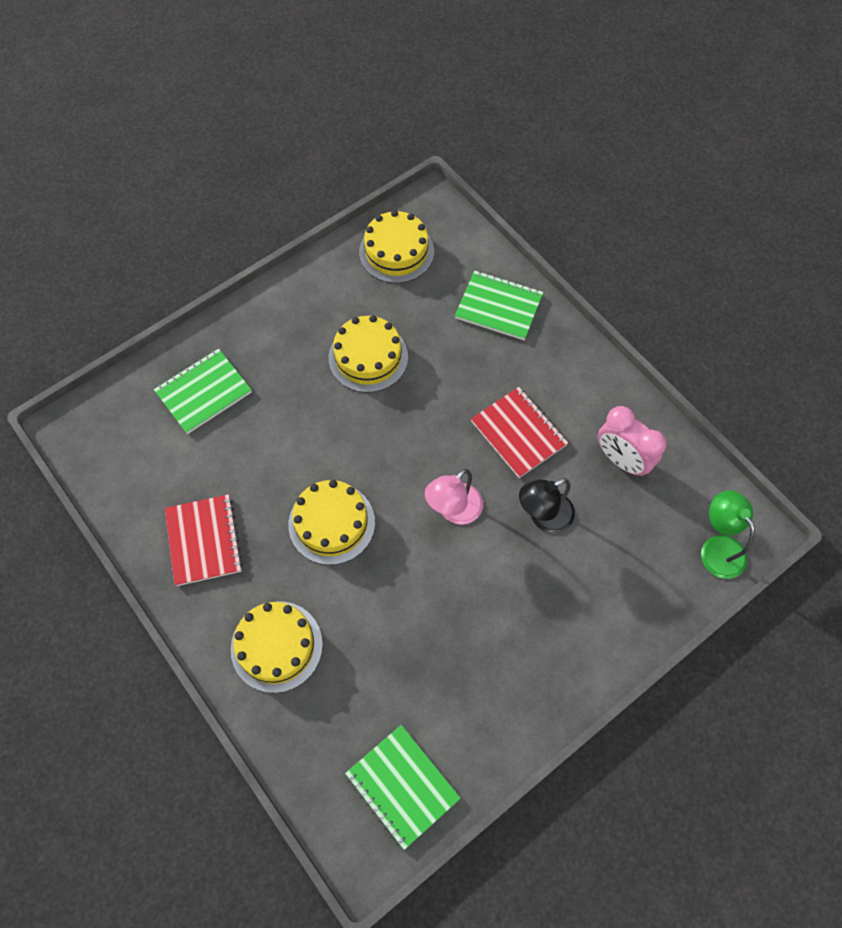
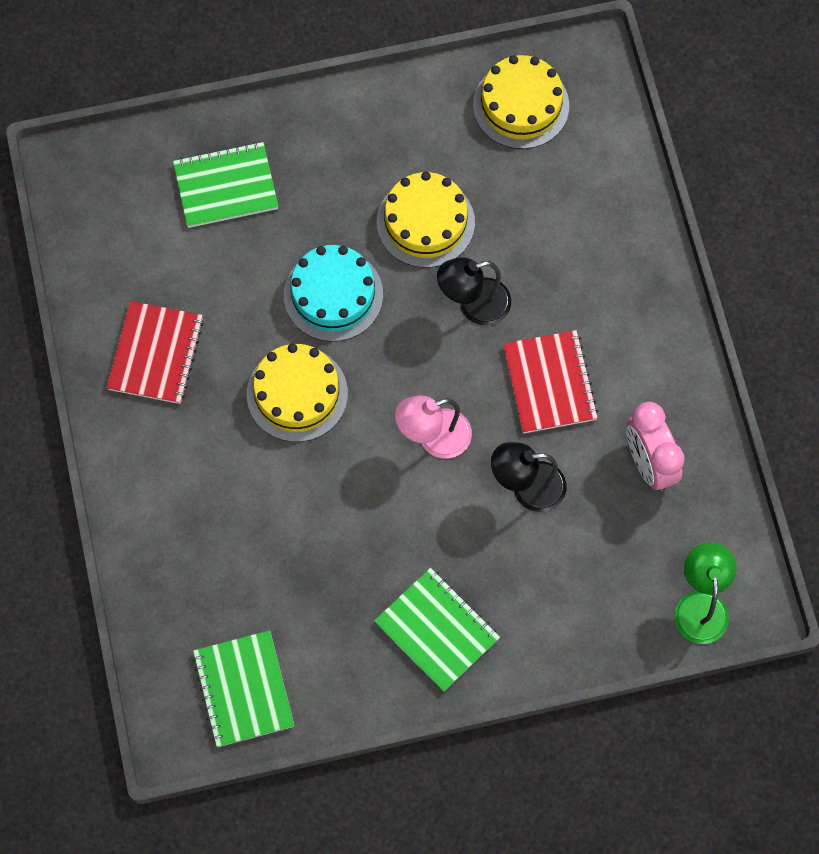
camera: 25 degrees right, 5 degrees up
(276, 646) = (182, 497): yellow cake -> none
(324, 437) = (333, 295): none -> turquoise cake
(433, 401) = (473, 305): none -> black lamp
(498, 307) = (605, 224): green notebook -> green notebook (437, 630)

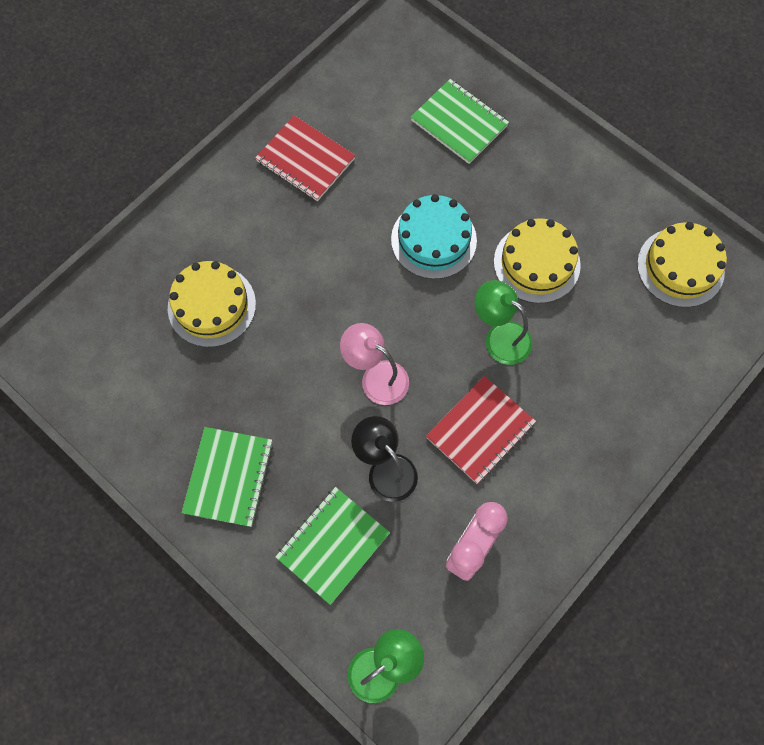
camera: 55 degrees right, 0 degrees up
(156, 354) = (305, 160): red notebook -> red notebook turned 60 degrees clockwise
(243, 689) = (98, 373): green notebook -> green notebook (333, 545)
(297, 394) = (342, 265): yellow cake -> yellow cake (212, 306)
(473, 305) = (499, 337): black lamp -> green lamp

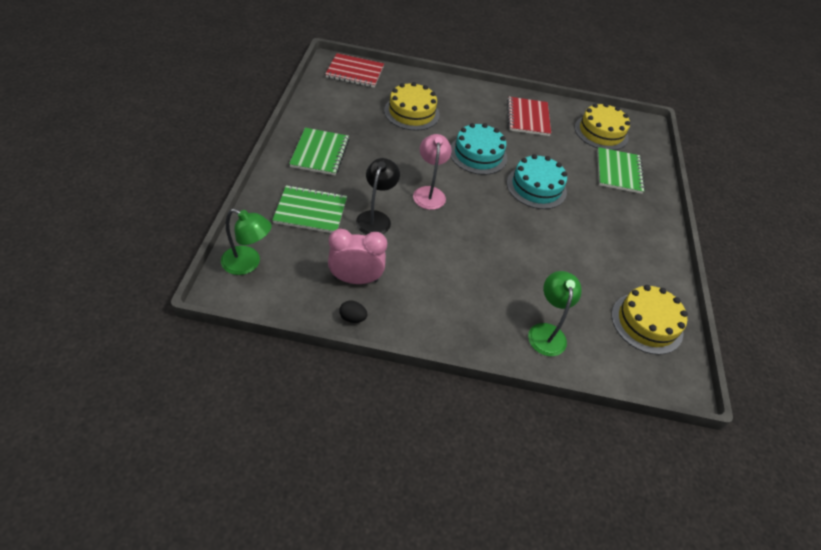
camera: 50 degrees right, 20 degrees down
(229, 477) = (320, 153): green notebook -> green notebook turned 60 degrees counterclockwise
(340, 271) = (478, 154): none -> turquoise cake
(480, 430) = (436, 254): red notebook -> red notebook (355, 72)
(499, 337) = (505, 241): green lamp -> green lamp (546, 332)
(525, 582) = (352, 318): none -> black egg
(536, 263) = (570, 242): yellow cake -> yellow cake (601, 132)

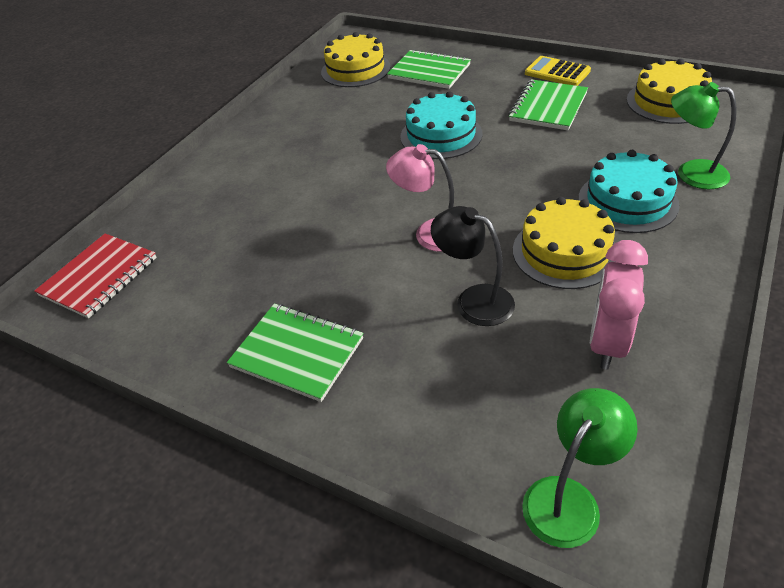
camera: 60 degrees left, 5 degrees down
(310, 211) = (444, 384): green notebook -> green notebook (548, 107)
(352, 318) = (688, 357): black egg -> none
(411, 112) = (241, 224): yellow cake -> yellow cake (564, 252)
(478, 154) = (362, 173): turquoise cake -> turquoise cake (627, 201)
(528, 118) = (304, 117): red notebook -> none
(657, 248) = (557, 72): none -> yellow calculator

